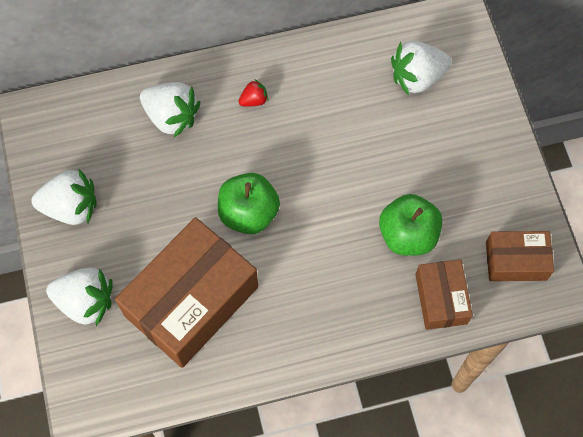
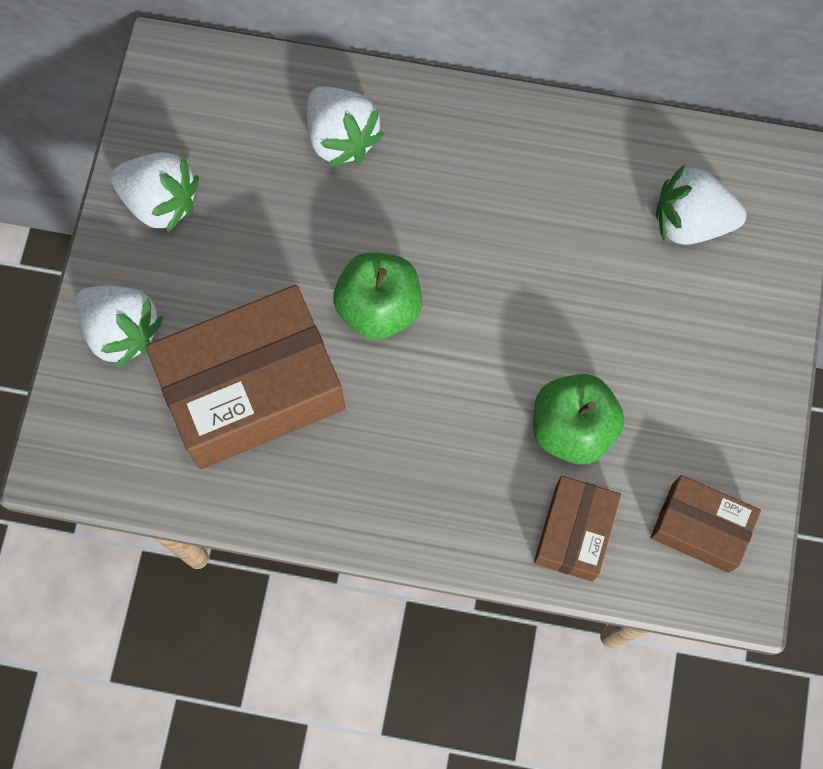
camera: 25 degrees right, 5 degrees up
(254, 100) = (458, 161): red strawberry -> none

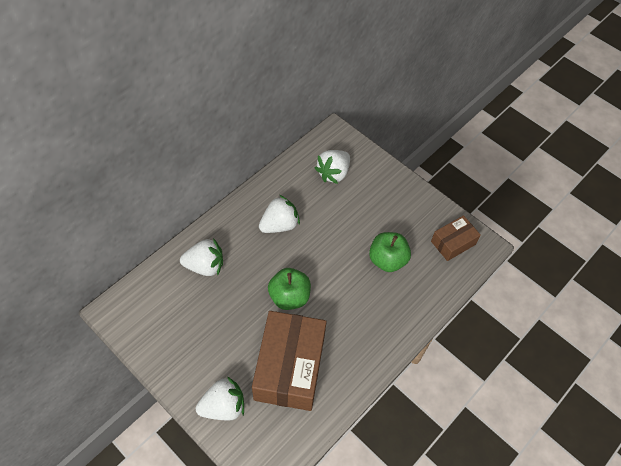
camera: 60 degrees left, 15 degrees down
(160, 202) = (175, 353): white strawberry -> white strawberry (279, 225)
(574, 532) = (429, 285): brown box -> none

